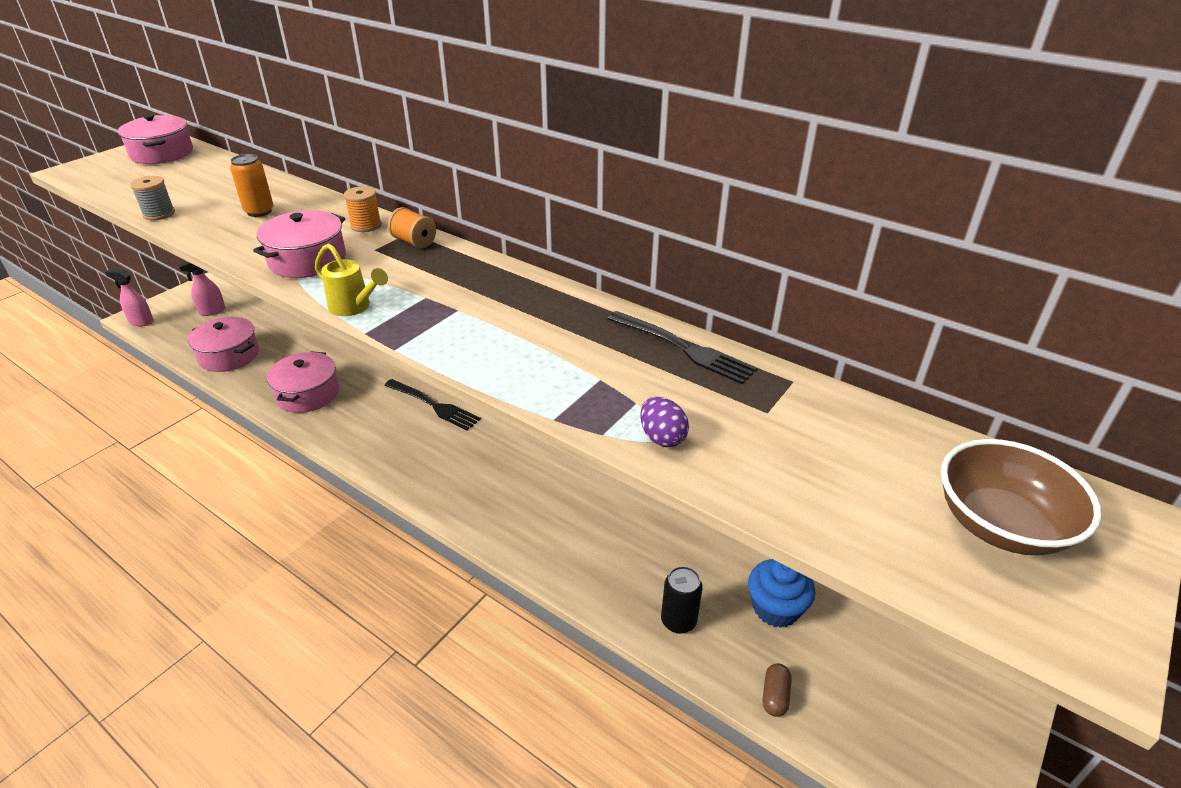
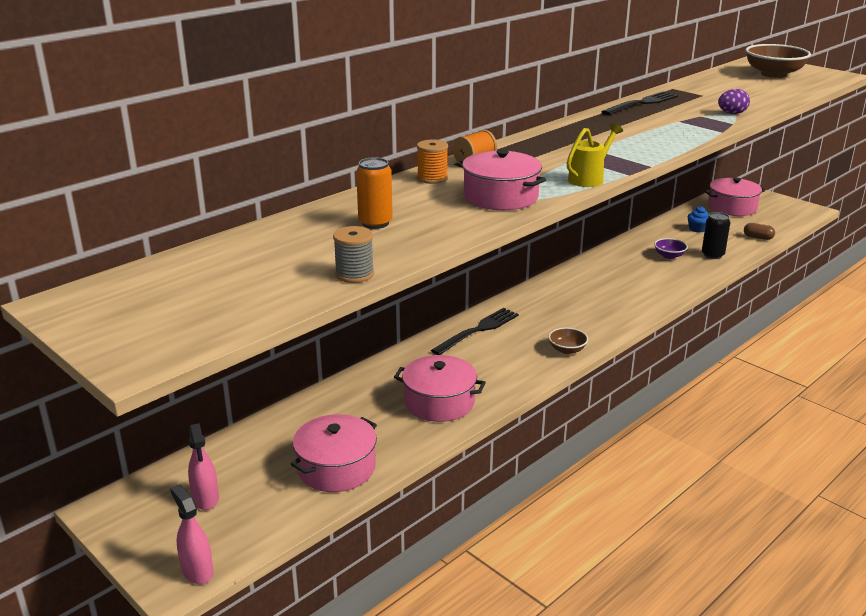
camera: 80 degrees left, 10 degrees down
(141, 322) = (197, 571): pink spray bottle -> pink spray bottle turned 120 degrees clockwise
(162, 153) = (119, 298): pink pot -> pink pot (732, 207)
(393, 469) = (567, 350): none -> brown bowl
(658, 566) = (669, 256): none -> purple bowl
(775, 608) = (697, 229): blue cupcake -> blue cupcake, size x0.58

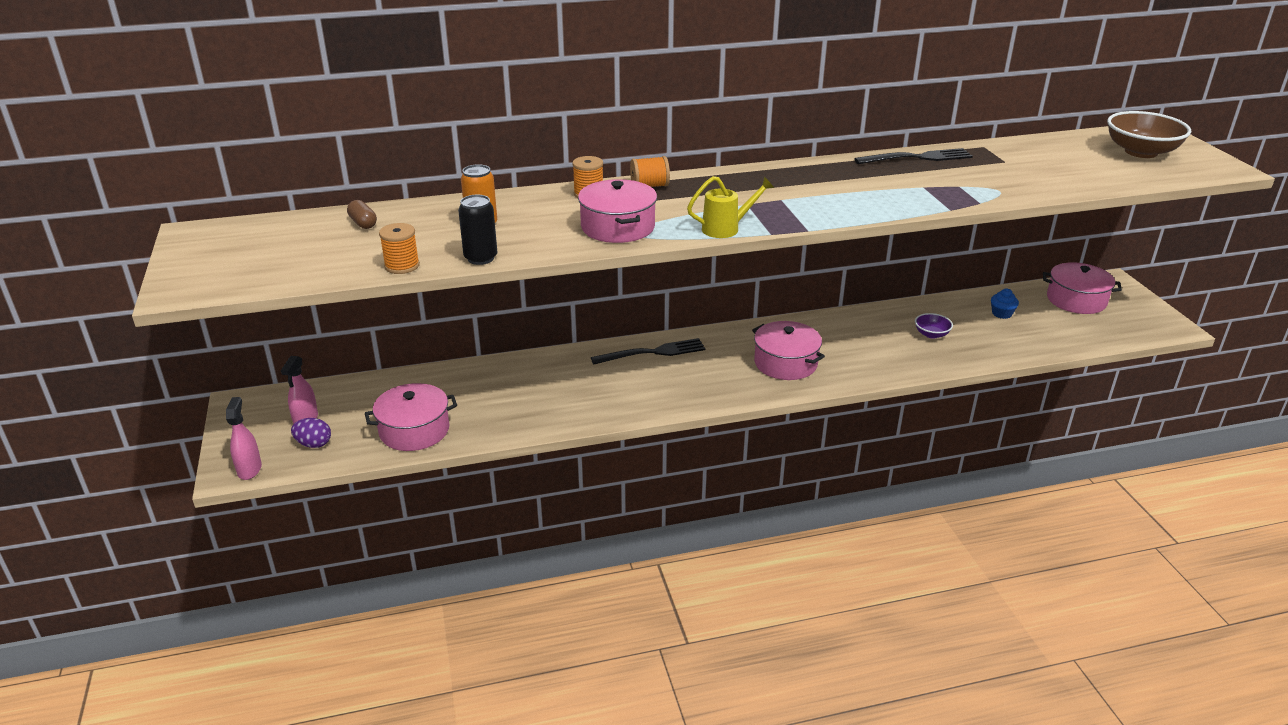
camera: 30 degrees right, 5 degrees up
(354, 274) = (402, 266): grey spool -> orange spool
(439, 402) = (548, 405): pink pot -> pink pot (785, 363)
(567, 350) = (711, 396): brown bowl -> none
(712, 255) = (982, 347): black can -> black can (480, 258)
(732, 113) = (1000, 190): purple egg -> purple egg (314, 444)
(758, 237) = (1062, 342): brown capsule -> brown capsule (363, 223)

